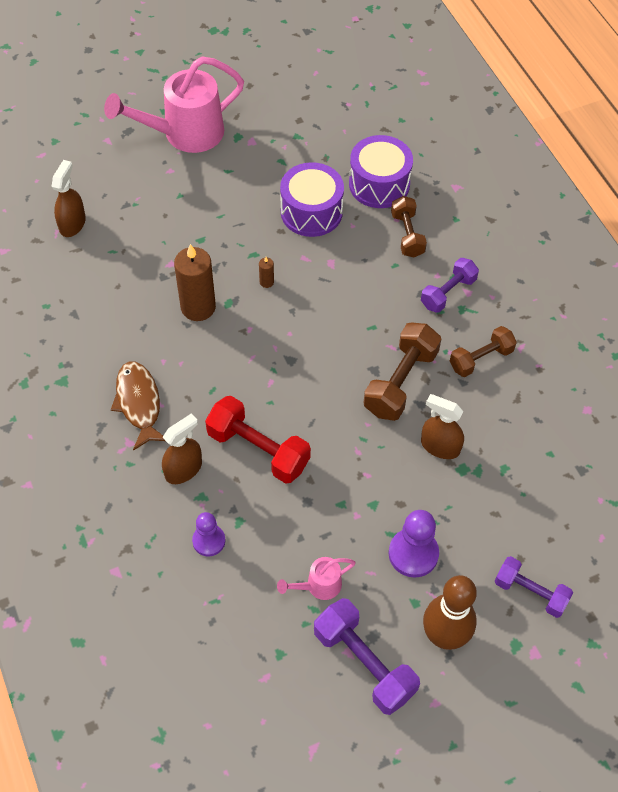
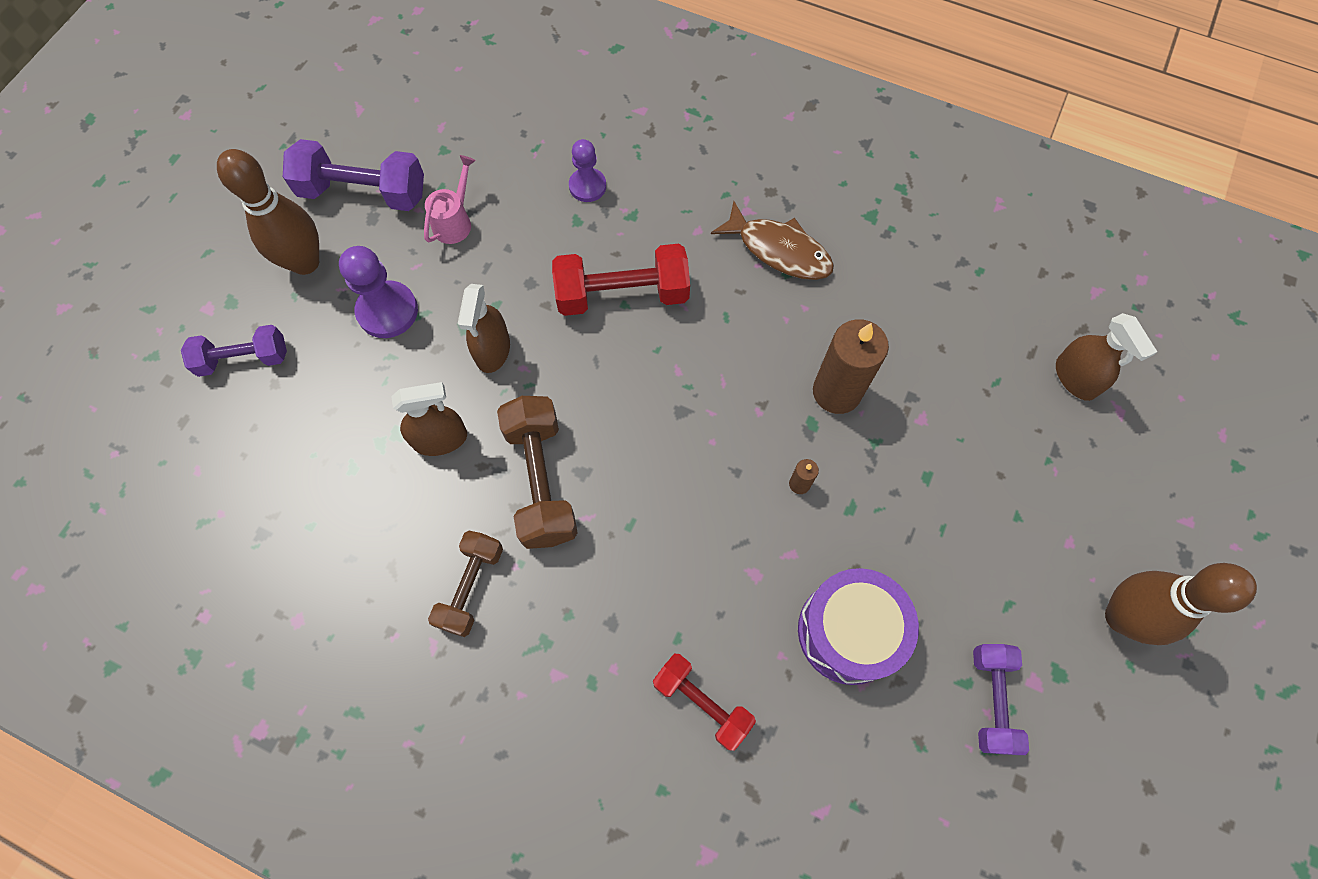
camera: 140 degrees right, 10 degrees up
(183, 469) = (672, 225): brown spray bottle -> brown spray bottle (492, 350)
(185, 134) = (1121, 617): pink watering can -> brown bowling pin
(379, 184) = (810, 760): purple drum -> none
(407, 235) = (702, 702): brown dumbbell -> red dumbbell
(448, 293) = (580, 652): purple dumbbell -> purple dumbbell (991, 700)

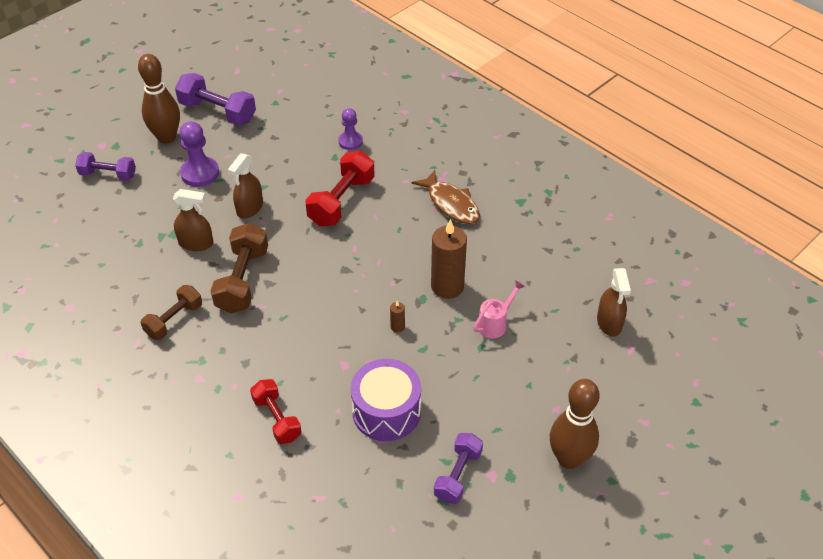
camera: 20 degrees right, 20 degrees down
(455, 221) = (262, 139): pink watering can -> pink watering can (495, 323)
(622, 294) = (341, 201): red dumbbell -> red dumbbell turned 75 degrees counterclockwise

